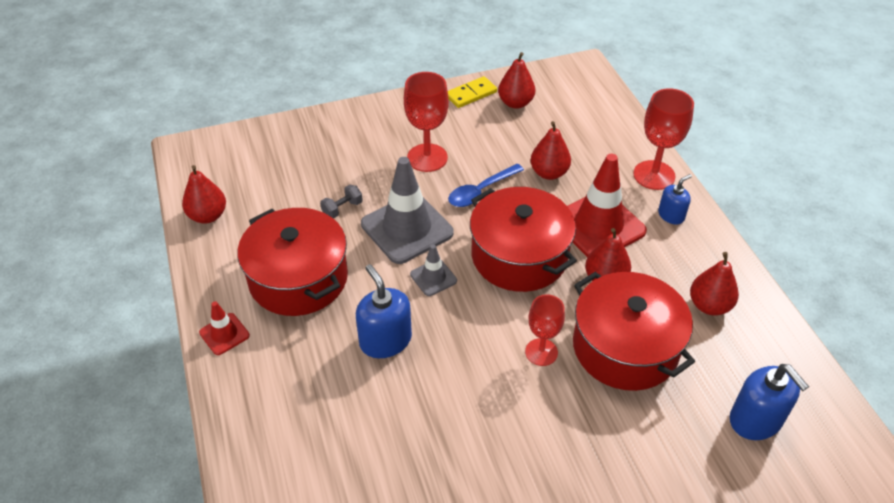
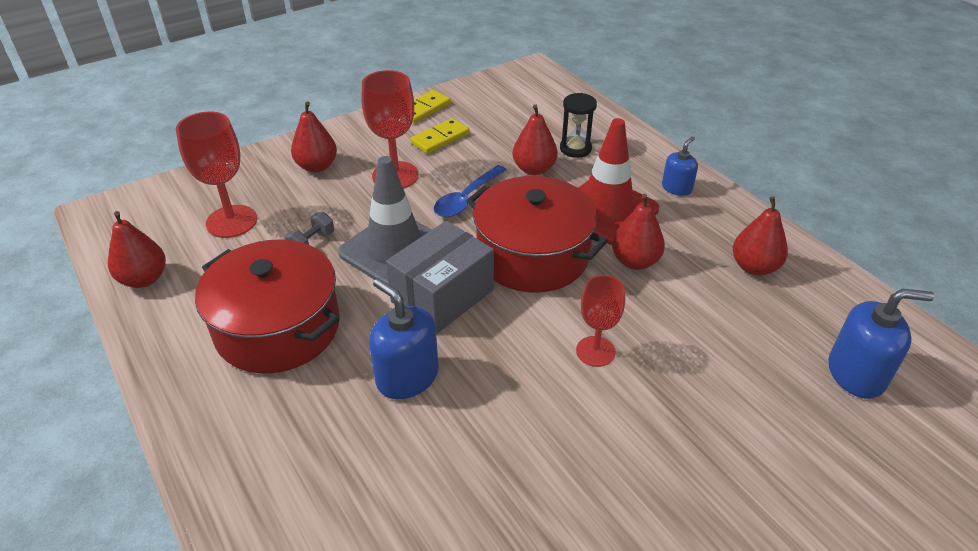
camera: 15 degrees left, 5 degrees down
(224, 334) = (196, 412): red traffic cone -> none
(433, 277) = (442, 296): grey traffic cone -> grey box
(476, 127) = (440, 138): none -> yellow domino
(515, 103) = (474, 110): red pear -> red pear (317, 166)
(593, 159) = (575, 149): none -> black hourglass
(625, 347) = (685, 327): red pot -> none
(654, 175) = (643, 154): red goblet -> red goblet (231, 221)
(755, 420) = (856, 374): blue soap dispenser -> blue soap dispenser turned 45 degrees counterclockwise

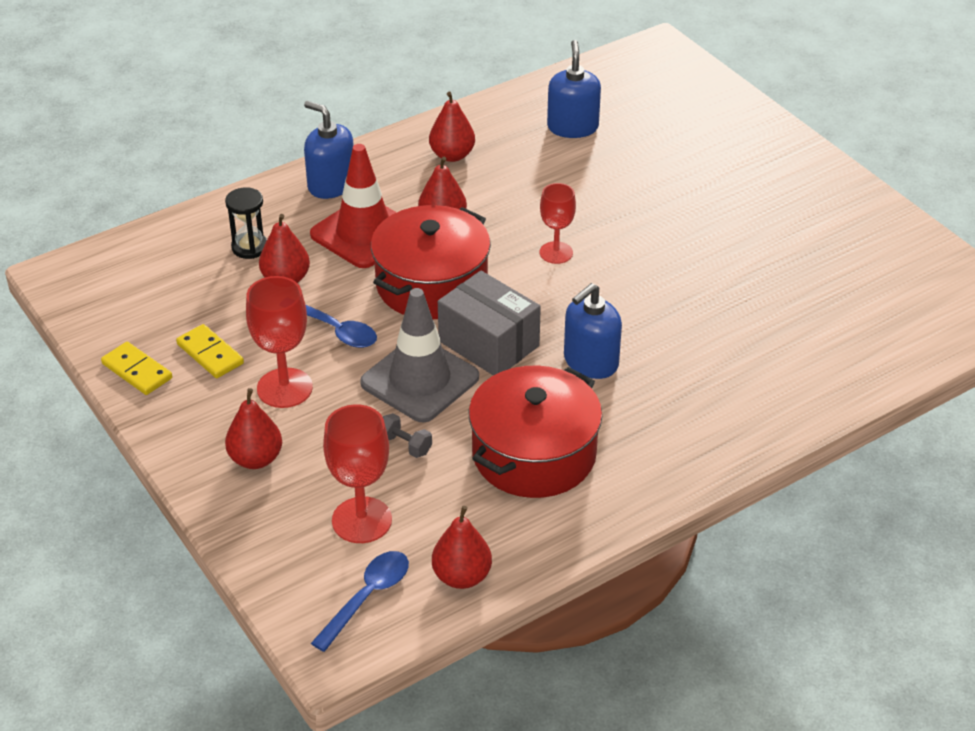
camera: 90 degrees left, 0 degrees up
(147, 227) = (367, 597): none -> blue spoon
(676, 188) = (331, 185): blue soap dispenser -> blue soap dispenser, size x1.65

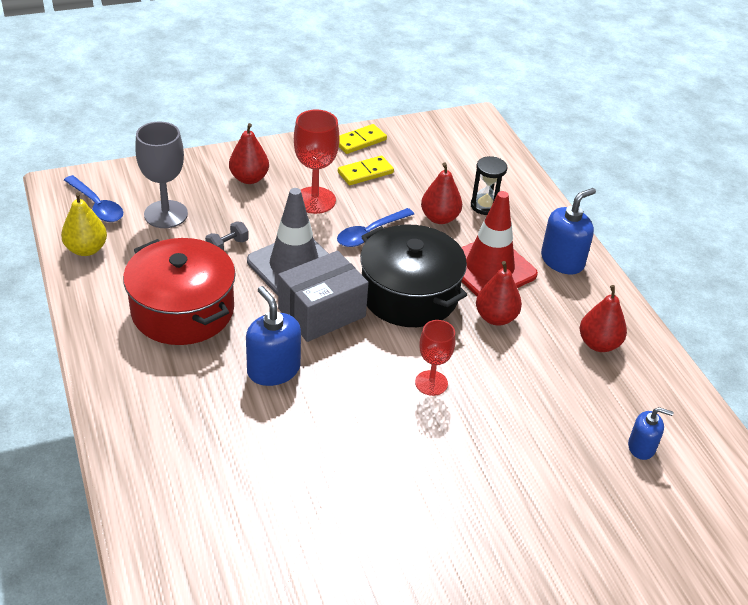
camera: 100 degrees right, 0 degrees up
(362, 520) = (166, 214): red goblet -> grey goblet
(431, 284) = (409, 294): red pot -> black pot
(462, 576) = (86, 249): red pear -> yellow pear
(572, 127) = (641, 447): blue soap dispenser -> blue soap dispenser, size x0.61

